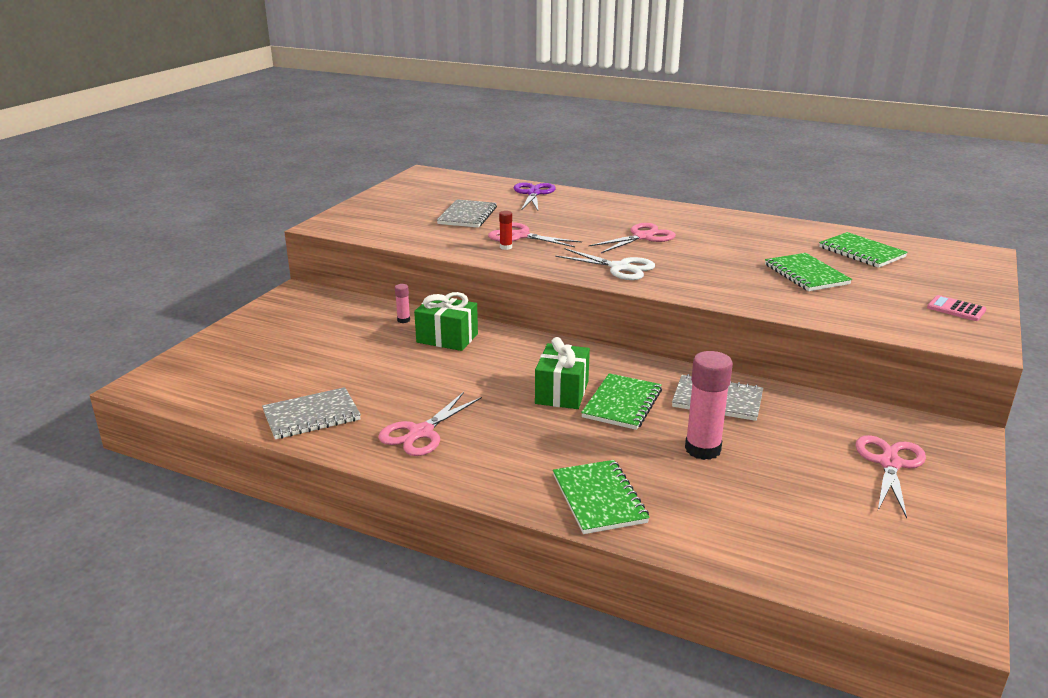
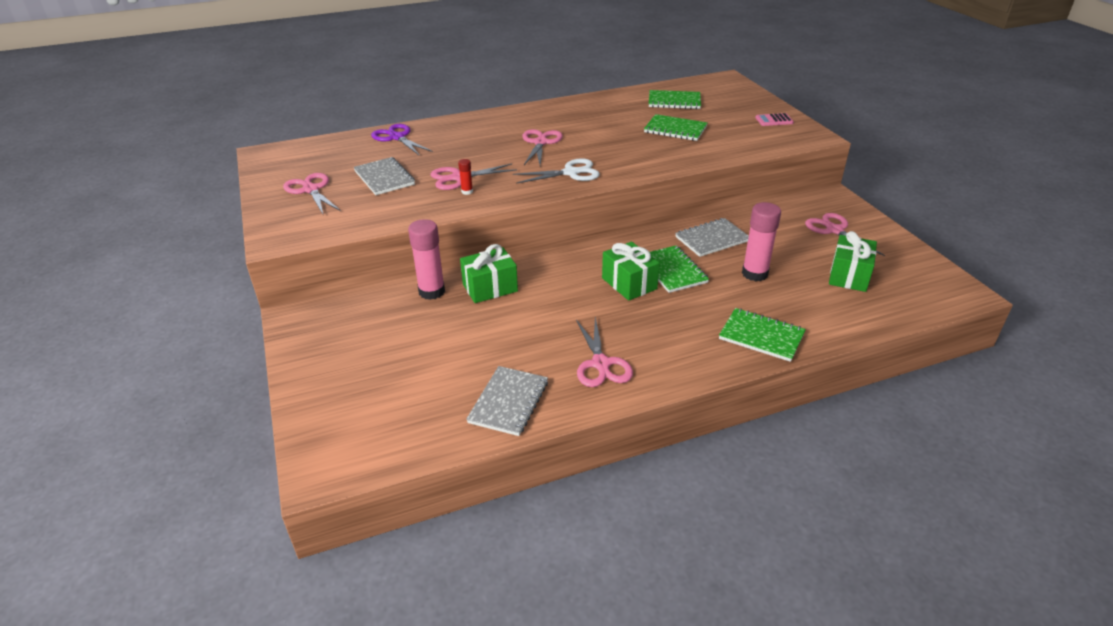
camera: 45 degrees left, 10 degrees up
(403, 320) = (431, 291): pink glue stick -> pink glue stick, size x2.14
(405, 205) = (311, 190): none -> pink scissors
(814, 510) = (849, 276): none -> green gift

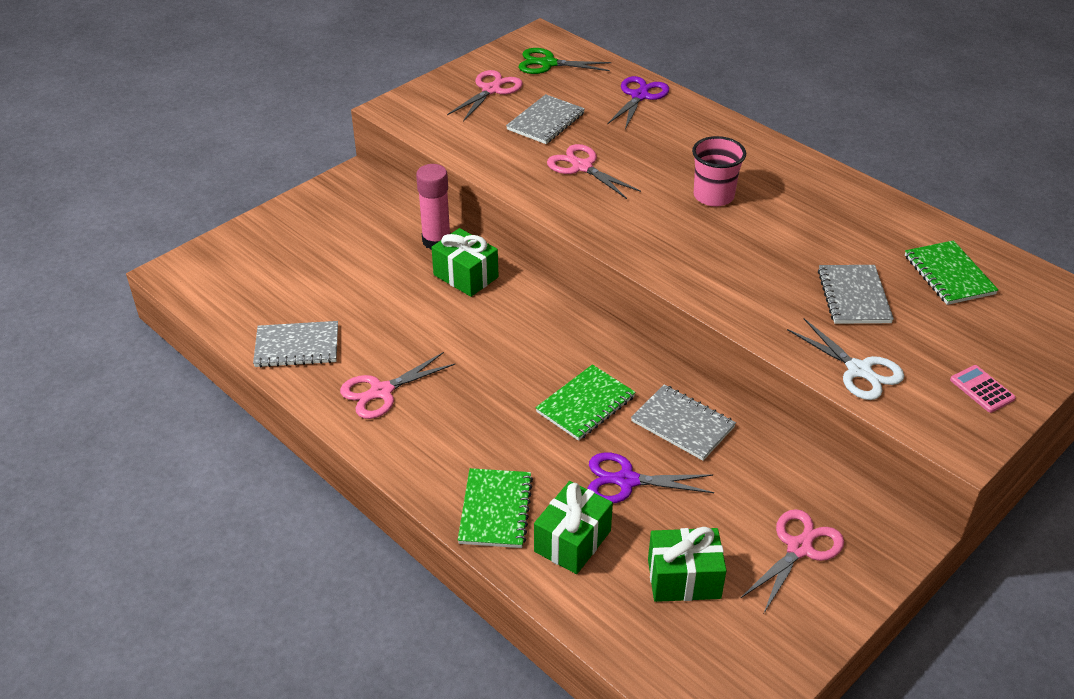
camera: 65 degrees right, 5 degrees up
(307, 159) = (548, 63): none -> green scissors
(467, 191) = (556, 182): red glue stick -> none
(540, 143) = (713, 196): pink scissors -> pink cup
(570, 173) = (655, 240): white scissors -> white scissors (858, 370)
(629, 283) = (536, 375): green gift -> green gift (572, 541)
(675, 129) = (854, 296): green notebook -> grey notebook
(754, 274) = (627, 481): pink glue stick -> purple scissors

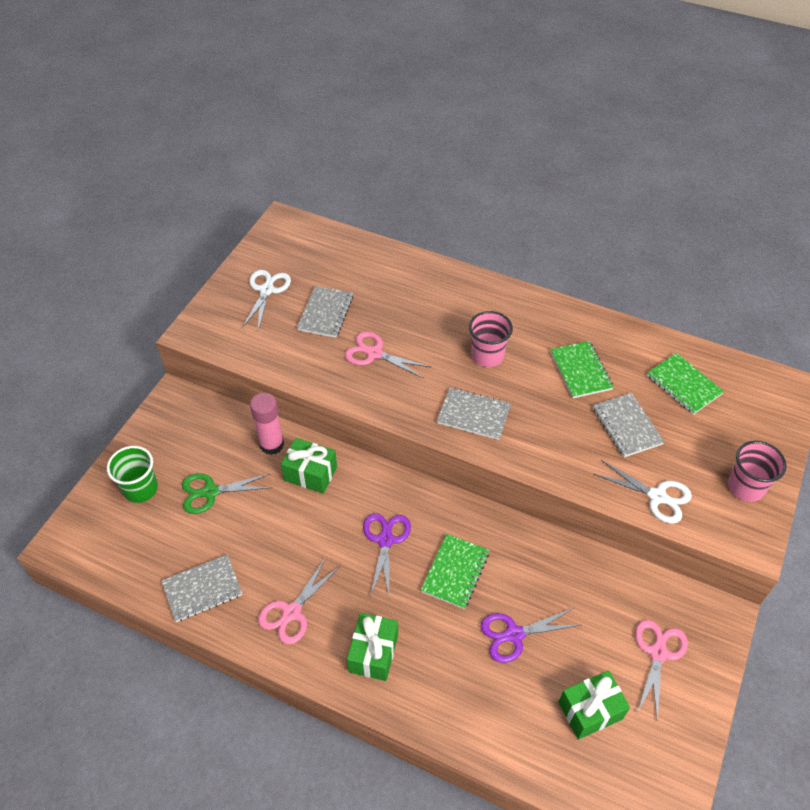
camera: 20 degrees left, 10 degrees up
(278, 246) = (141, 489): none -> green cup
(491, 90) = (266, 290): pink scissors -> white scissors
(495, 510) = (429, 697): green notebook -> green notebook (580, 371)
(548, 63) = (302, 250): green scissors -> green scissors (210, 492)
(572, 541) = (498, 705): green gift -> green gift (373, 653)
(639, 96) = (389, 266): purple scissors -> purple scissors (385, 540)
(682, 424) = (533, 567): grey notebook -> grey notebook (473, 415)
(982, 389) = (745, 487): pink calculator -> pink cup

